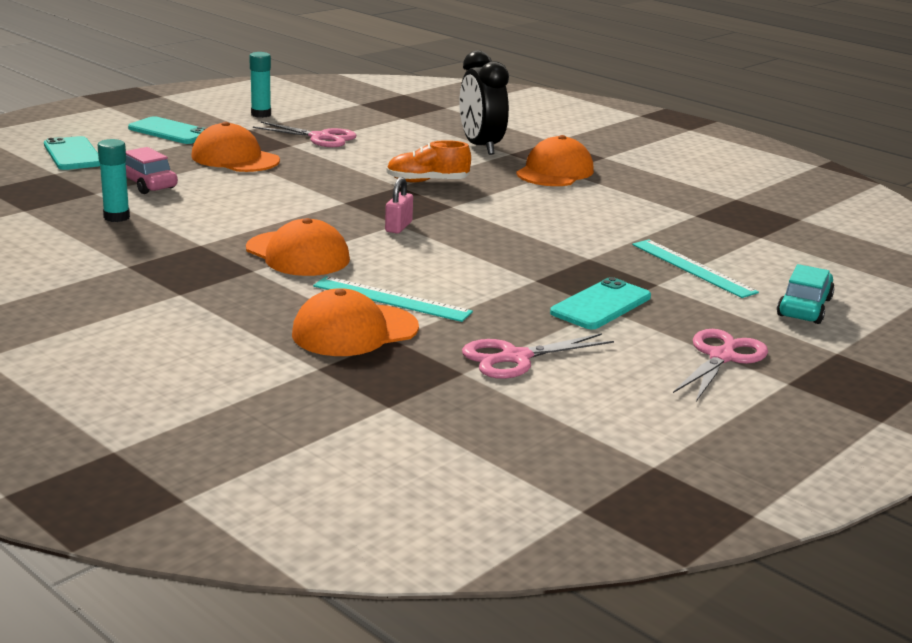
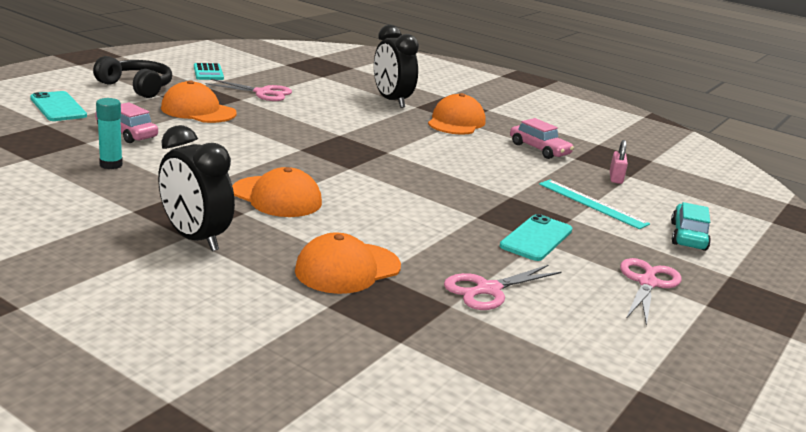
camera: 10 degrees left, 0 degrees up
(170, 131) = (137, 87): turquoise phone -> black headphones
(189, 295) = (195, 238): none -> black clock
(261, 114) = (208, 73): turquoise glue stick -> turquoise calculator
(391, 299) = (368, 237): turquoise ruler -> none
(398, 227) = (351, 171): pink padlock -> pink padlock (615, 178)
(427, 181) = (361, 131): orange shoe -> none
(651, 204) = (539, 149): none -> pink car

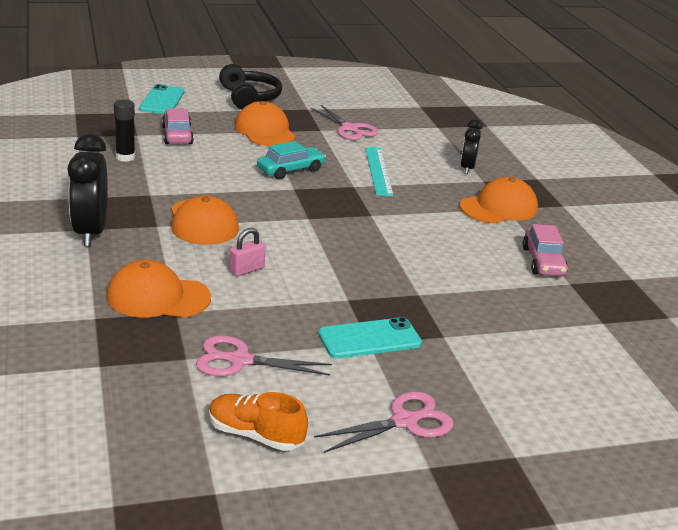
camera: 40 degrees right, 5 degrees up
(111, 165) = (125, 157): turquoise glue stick -> black glue stick
(208, 73) = (332, 98): turquoise calculator -> none
(391, 101) = (467, 168): black clock -> black clock, size x0.60
(589, 337) = (255, 435): none -> orange shoe
(592, 203) = (496, 332): turquoise ruler -> turquoise ruler (378, 171)
(615, 178) = (579, 318): pink padlock -> pink padlock (246, 269)
(688, 236) = (546, 403): turquoise car -> turquoise car (290, 170)

